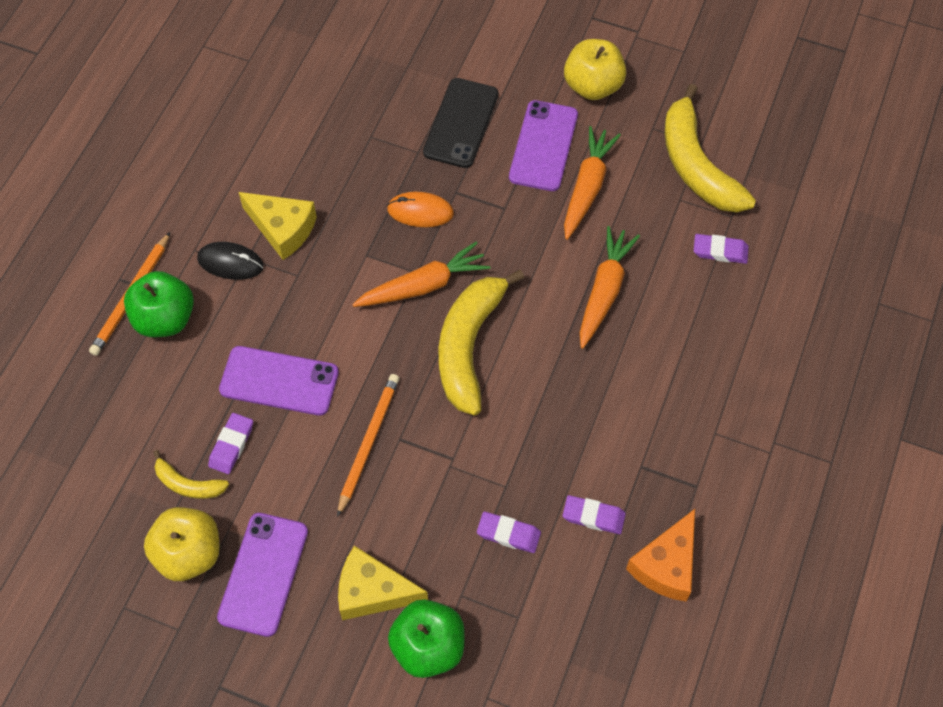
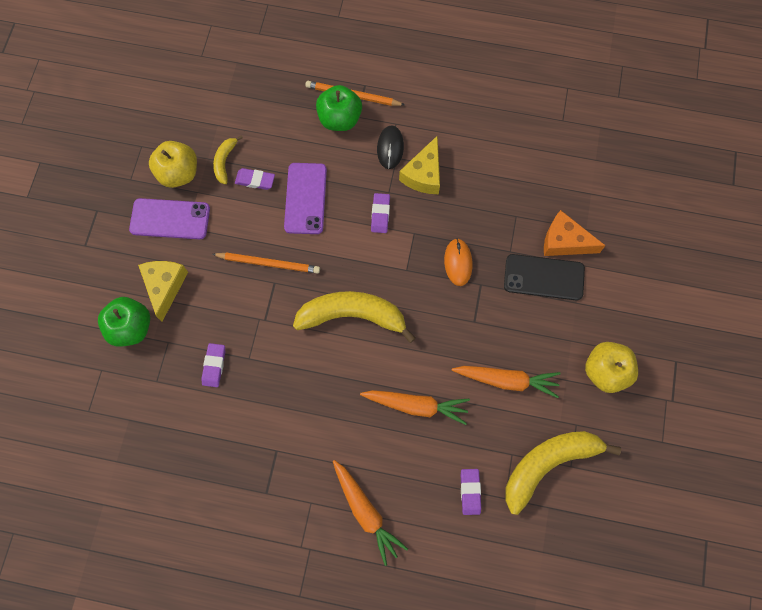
camera: 80 degrees right, 10 degrees up
(423, 286) = (396, 276): orange carrot -> orange carrot (365, 511)
(543, 146) = (537, 341): purple phone -> none
(593, 516) = (233, 421): purple eraser -> purple eraser (380, 214)
(666, 565) = (203, 477): orange cheese -> orange cheese (564, 241)

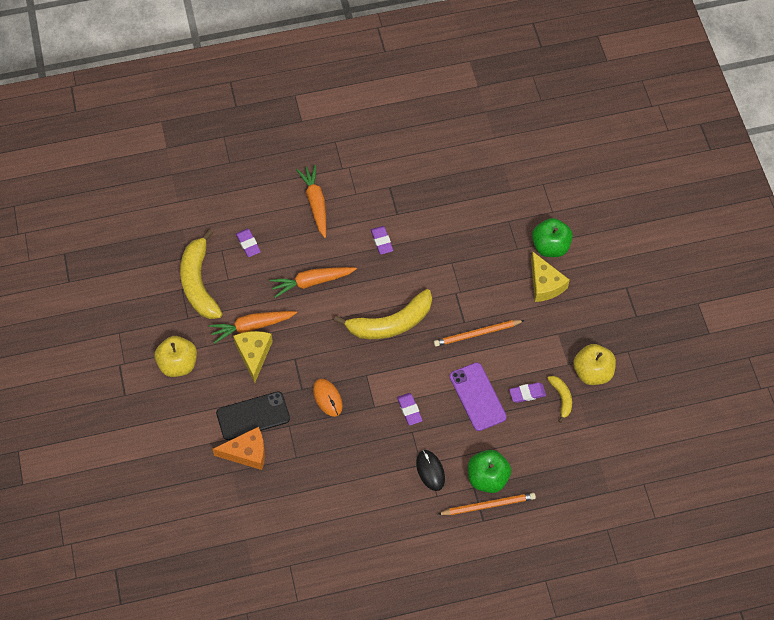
camera: 155 degrees right, 10 degrees down
(170, 219) = (575, 334): purple phone -> none
(214, 366) = (473, 247): purple eraser -> purple eraser (381, 241)
(365, 511) = (315, 203): orange carrot -> orange carrot turned 45 degrees clockwise
(423, 174) = (390, 459): yellow cheese -> yellow cheese (254, 354)
(548, 464) = (199, 283): yellow banana -> yellow banana turned 135 degrees clockwise

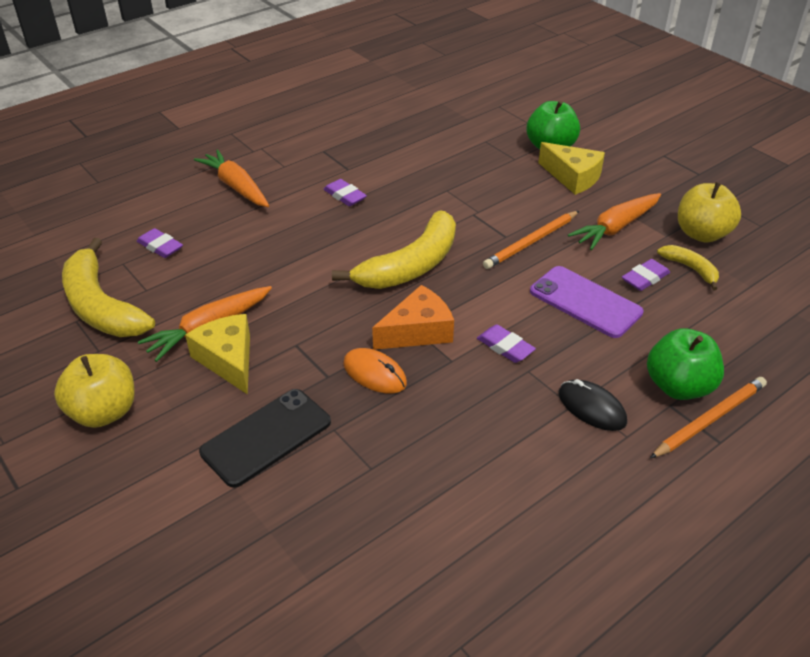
camera: 25 degrees left, 20 degrees down
(247, 453) = (282, 492): orange cheese -> orange cheese (418, 331)
(312, 282) = (274, 257): orange carrot -> orange carrot (616, 228)

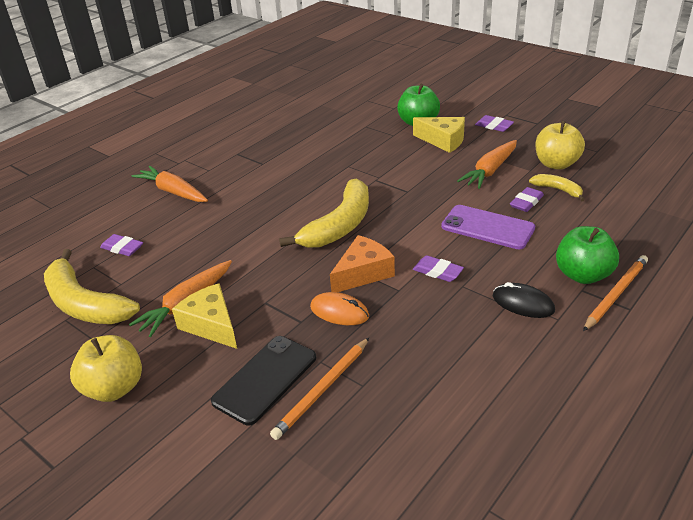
camera: 10 degrees left, 5 degrees down
(345, 196) = (267, 183): purple eraser -> purple eraser (494, 126)
(531, 242) = (429, 192): orange pencil -> orange pencil (322, 390)

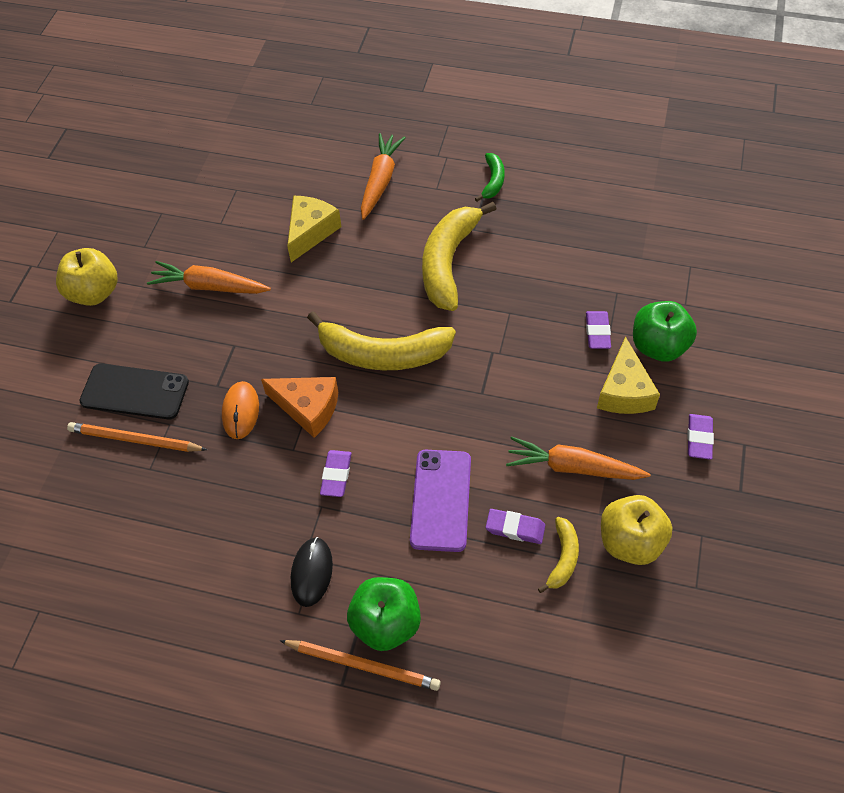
camera: 65 degrees right, 20 degrees up
(85, 304) = (184, 214): yellow banana -> yellow banana (448, 262)
(122, 248) = (271, 194): purple eraser -> purple eraser (597, 332)
(211, 325) = (188, 319): yellow cheese -> yellow cheese (310, 232)
(228, 147) = (493, 181): none -> green banana

